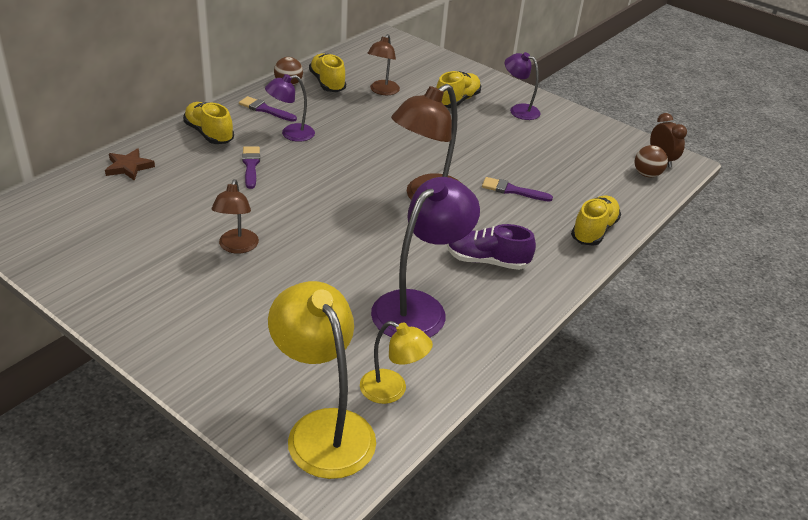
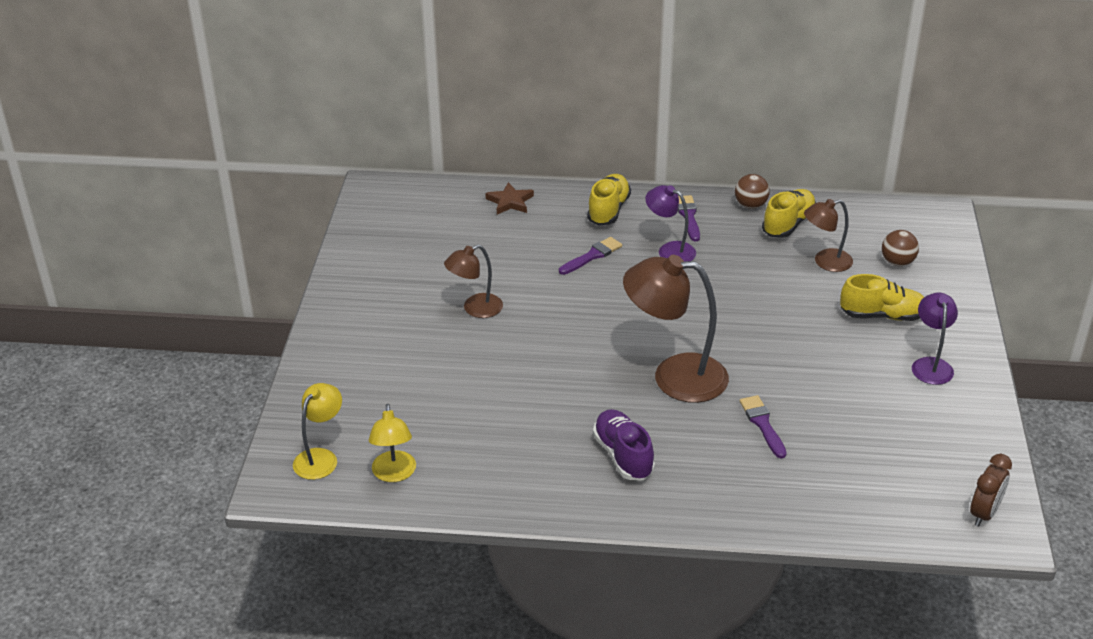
camera: 60 degrees right, 0 degrees up
(323, 429) = (320, 457): yellow lamp -> yellow lamp, size x0.57
(419, 307) = (510, 442): purple lamp -> none
(593, 231) = (764, 509): yellow shoe -> none
(647, 174) = (934, 512): brown ball -> brown ball (897, 262)

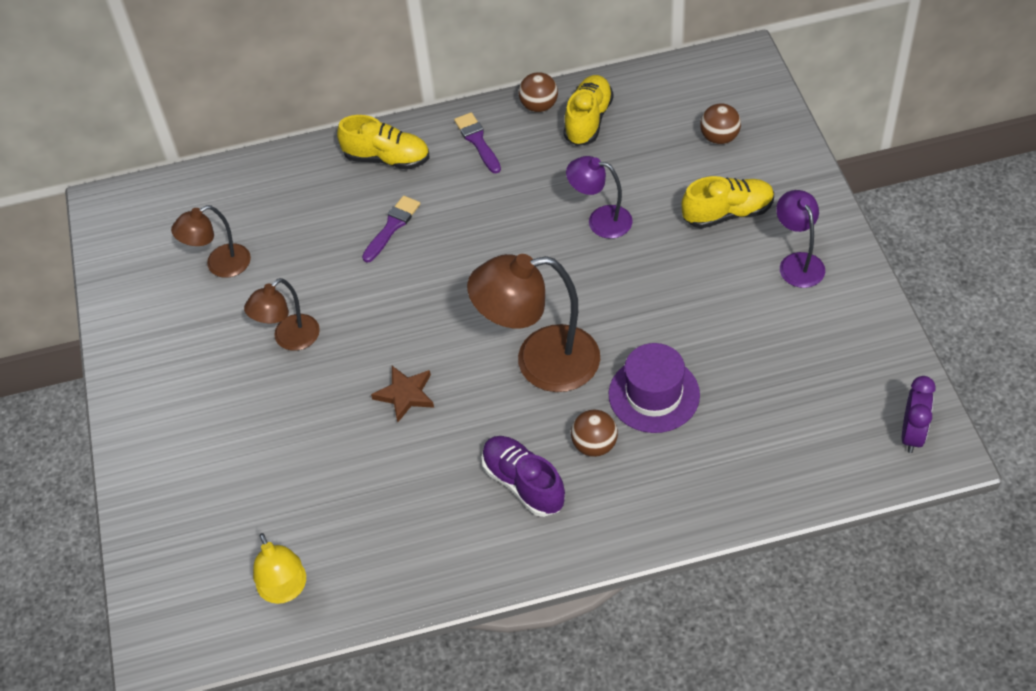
camera: 15 degrees left, 15 degrees up
(320, 457) = (194, 596): yellow lamp -> none
(510, 202) = (272, 178): brown star -> brown star (405, 394)
(608, 210) = (387, 158): yellow shoe -> yellow shoe turned 105 degrees clockwise
(670, 250) = (474, 193): purple lamp -> purple lamp (600, 220)
(695, 445) = (594, 445): none -> brown ball
(762, 424) = (654, 394): purple brush -> purple hat
(825, 262) = (644, 160): brown lamp -> brown lamp (220, 265)
(984, 513) = (912, 434): brown clock -> purple clock

